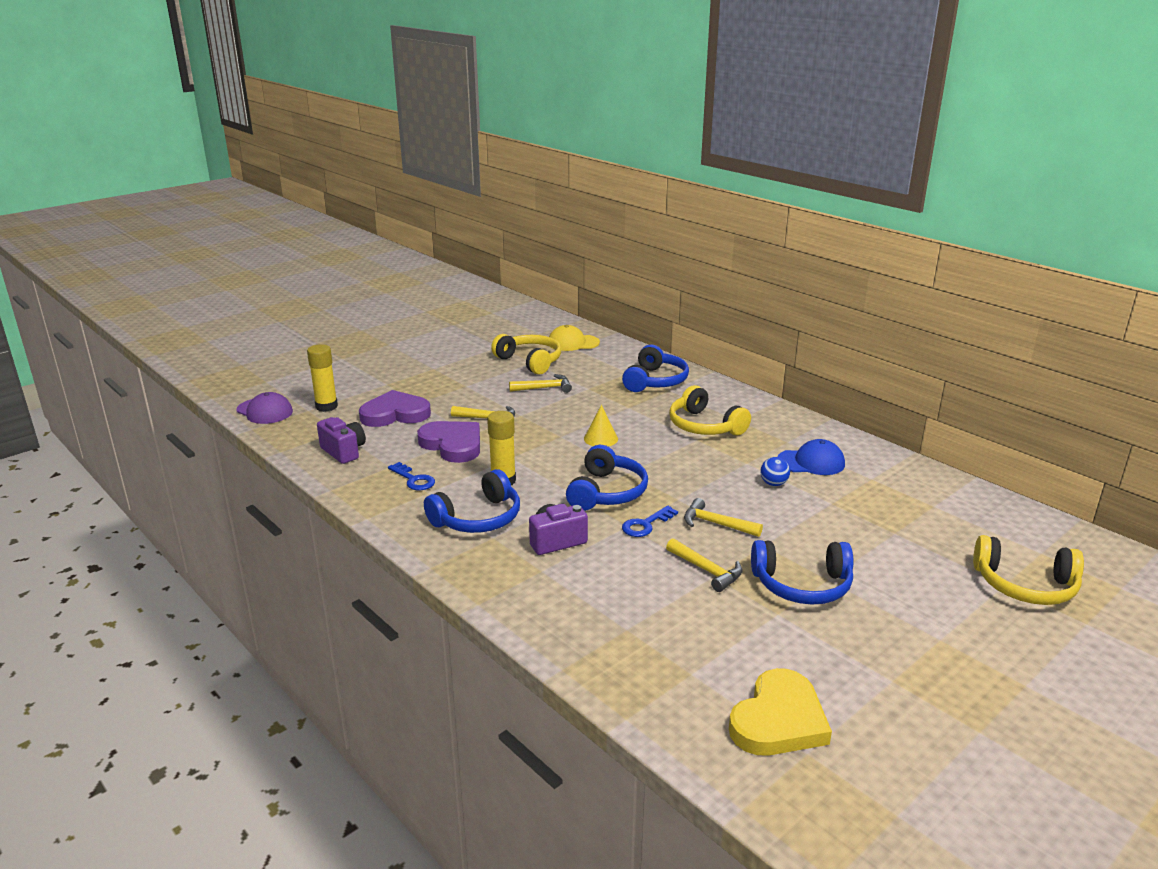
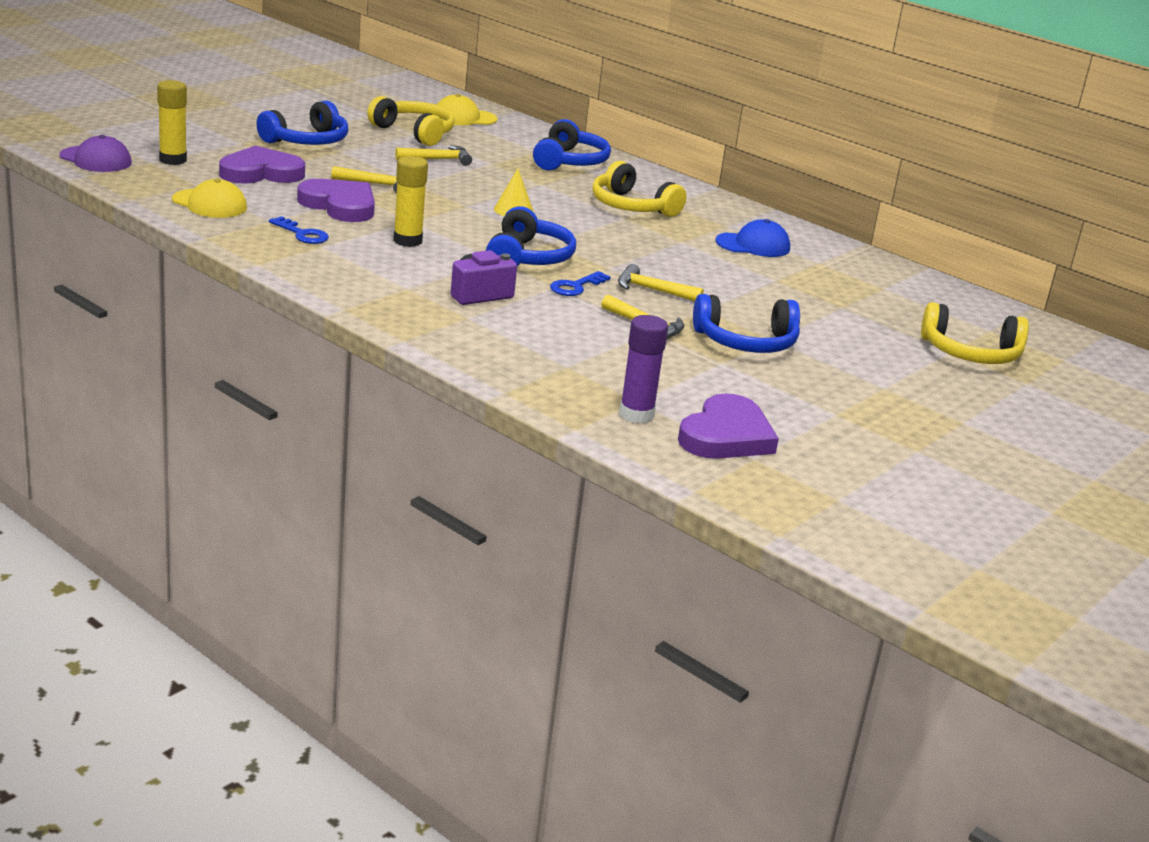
camera: 10 degrees left, 0 degrees up
(344, 451) = (209, 204): purple camera -> yellow cap
(478, 518) = (386, 271): blue headphones -> blue headphones (307, 141)
(689, 693) = (636, 414): none -> purple glue stick
(773, 484) = (713, 261): blue ball -> none
(778, 720) = (726, 436): yellow heart -> purple heart

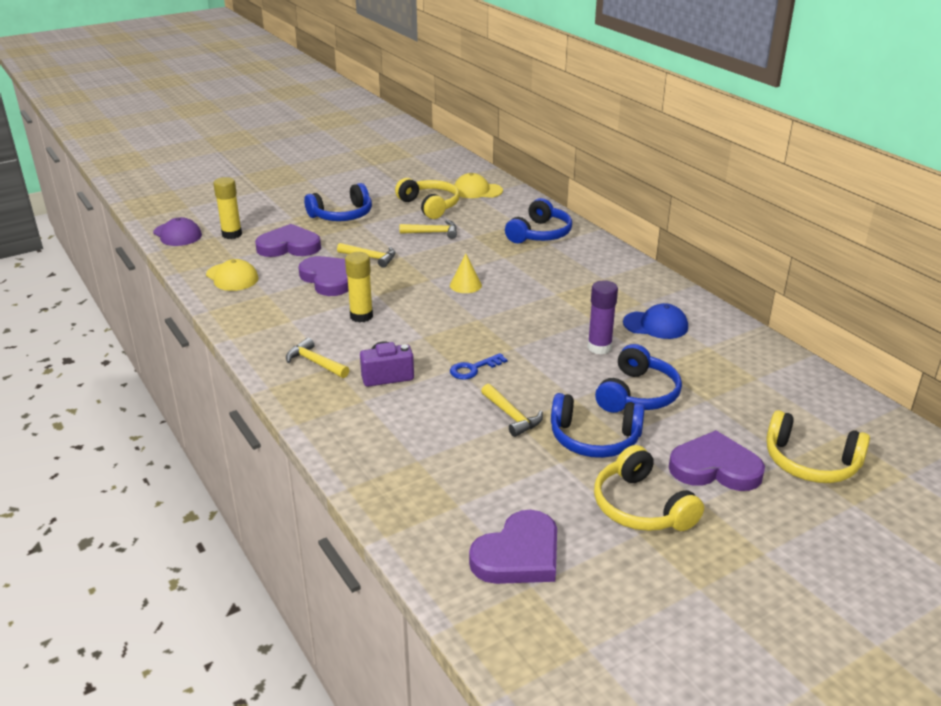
camera: 20 degrees right, 5 degrees up
(302, 234) = (283, 308): blue key -> none
(528, 257) = (450, 335): blue headphones -> blue headphones (637, 394)
(632, 206) = (568, 281): yellow headphones -> yellow headphones (641, 507)
(636, 414) = (448, 522): purple glue stick -> purple glue stick (599, 347)
(652, 290) = (538, 374): yellow hammer -> yellow hammer (315, 362)
(881, 360) = (715, 467): none -> purple heart

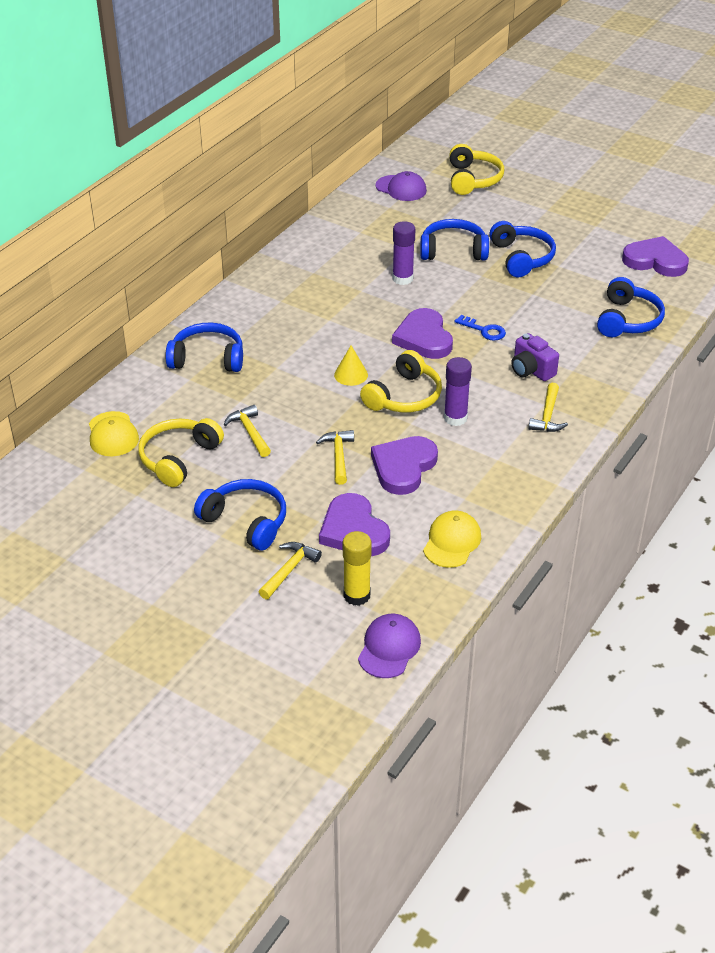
camera: 115 degrees left, 10 degrees up
(361, 316) = (455, 418): yellow glue stick -> purple glue stick
(413, 473) = (627, 320): none -> blue headphones
(512, 416) = (528, 296): yellow hammer -> yellow hammer (289, 570)
(641, 507) = (572, 229): yellow headphones -> yellow headphones (404, 396)
(655, 325) = (346, 259): blue cap -> none
(715, 467) = (509, 210): purple heart -> purple heart (424, 338)
(801, 398) = (401, 188): none -> purple cap

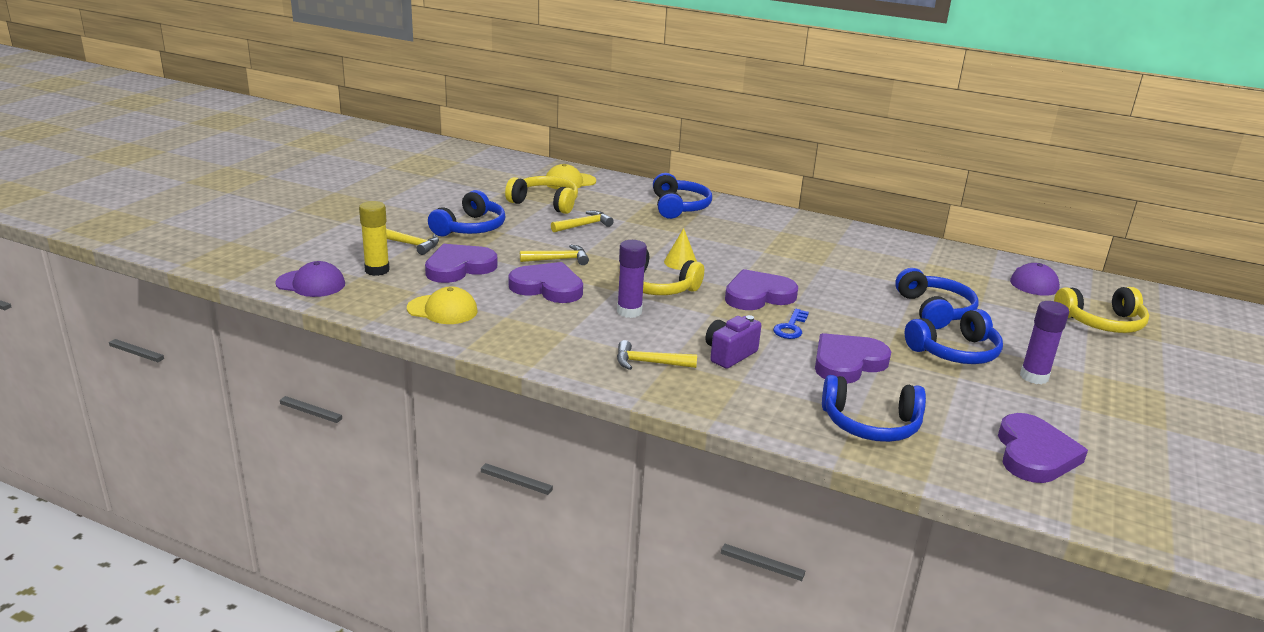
camera: 80 degrees right, 15 degrees down
(402, 279) = (857, 284): purple glue stick -> purple glue stick (1034, 377)
(541, 312) = (847, 363): none -> purple heart

